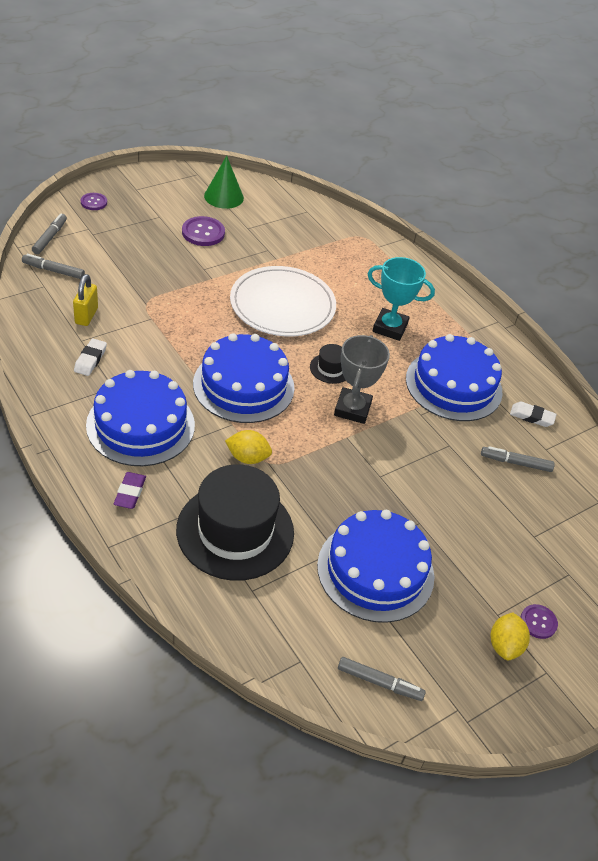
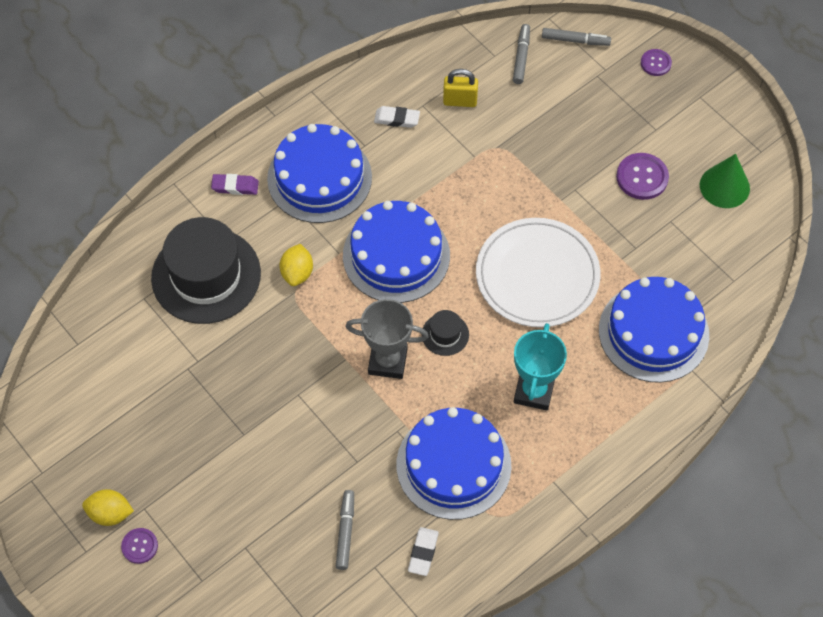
camera: 90 degrees right, 15 degrees up
(375, 570) = (179, 397): blue cake -> blue cake (653, 332)
(379, 682) = (62, 407): grey marker -> none

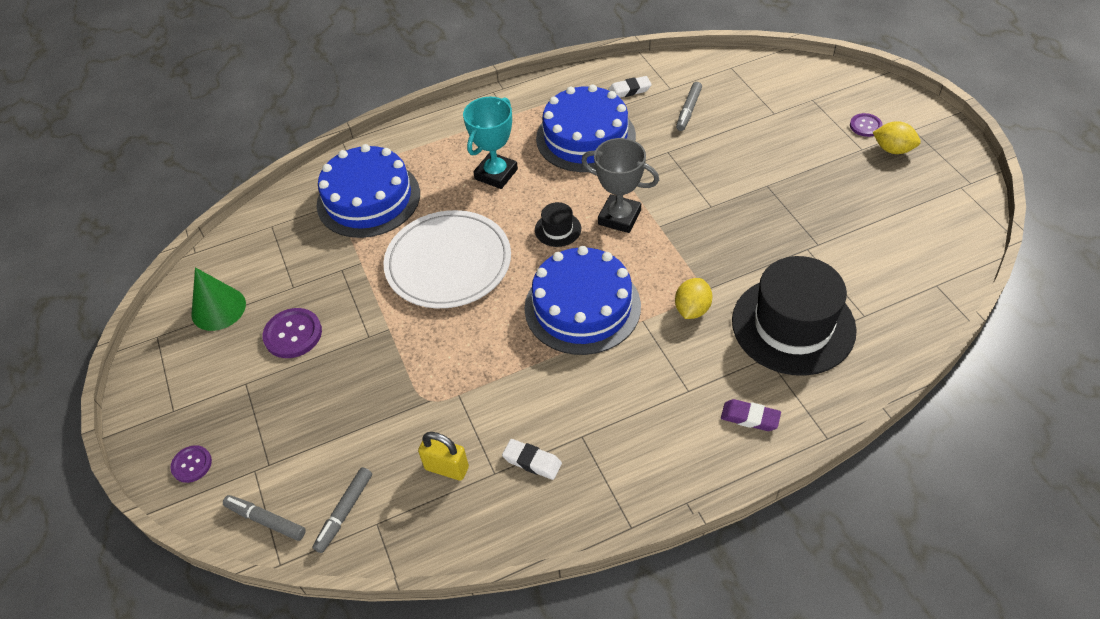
camera: 160 degrees left, 10 degrees down
(319, 178) = (646, 407): blue cake -> none
(423, 553) = (629, 90): white eraser -> white eraser turned 45 degrees clockwise

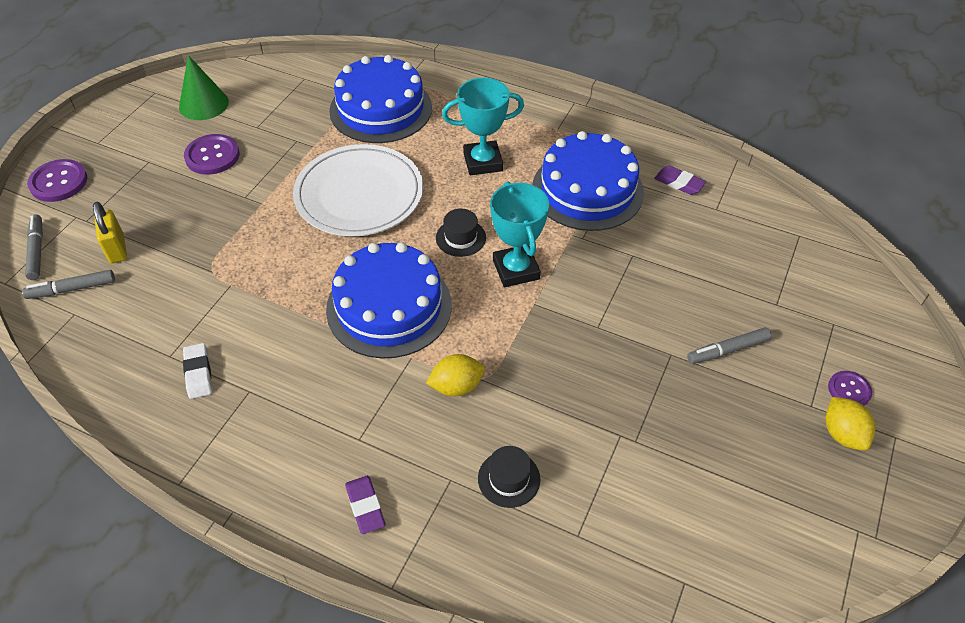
camera: 45 degrees right, 0 degrees up
(192, 464) = (58, 182): purple button -> purple button, size x1.62
(446, 468) = (153, 323): yellow padlock -> yellow padlock (117, 249)
(619, 217) = (516, 270): grey trophy -> turquoise trophy
(629, 90) = (679, 183): white eraser -> purple eraser
(688, 110) = (703, 238): grey marker -> grey marker (728, 350)
(793, 325) = (509, 479): black hat -> black hat, size x0.43

